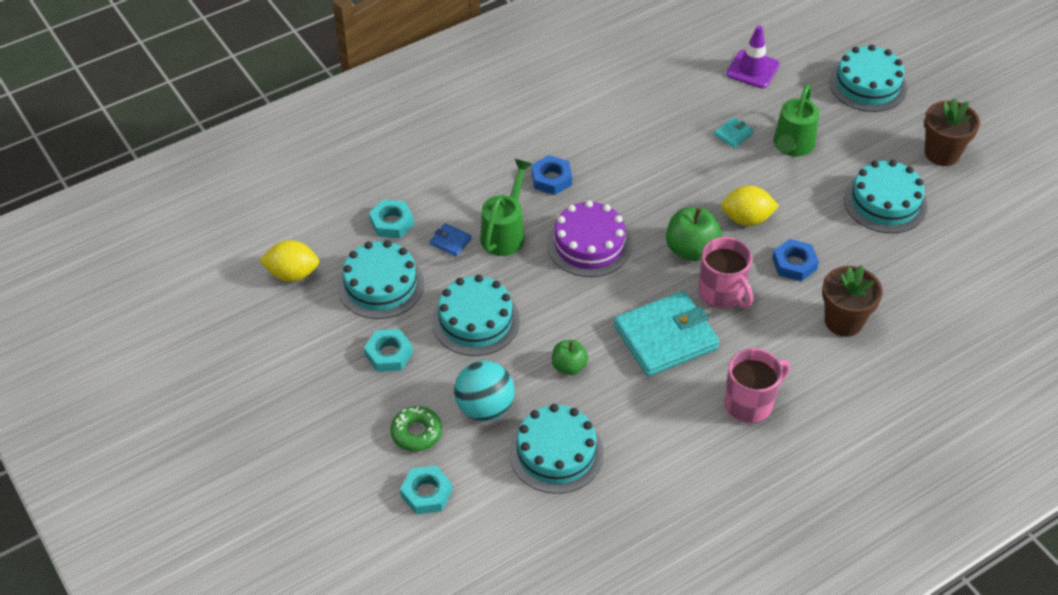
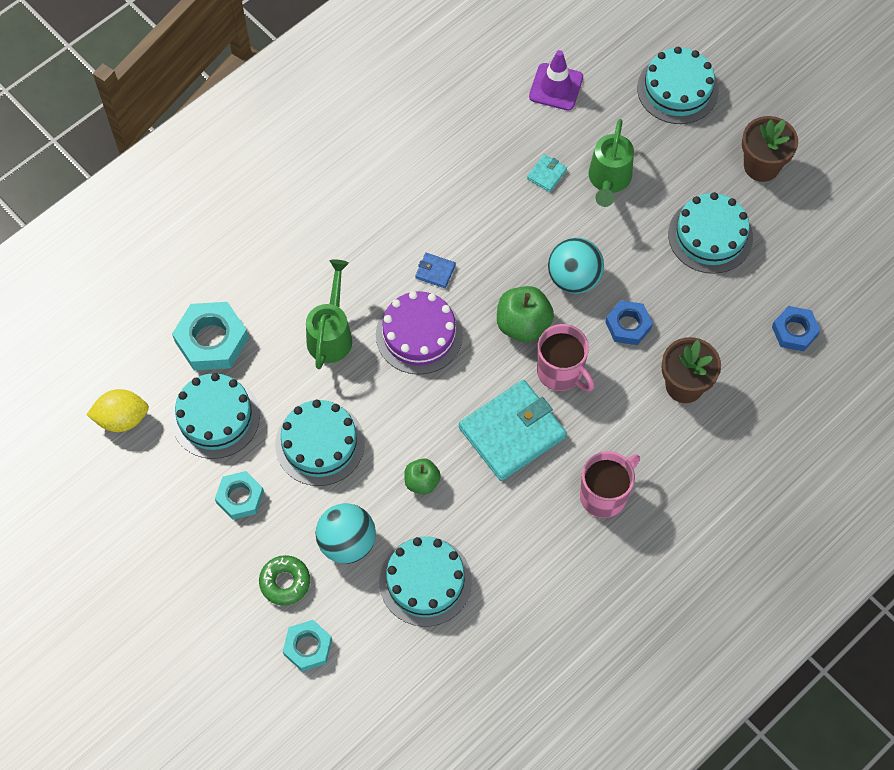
camera: 10 degrees left, 15 degrees up
(391, 223) = (211, 340): turquoise nut -> turquoise nut, size x1.58
(450, 241) = (277, 353): blue wallet -> blue wallet (435, 271)
(551, 179) = (367, 260): blue nut -> blue nut (794, 331)
(746, 219) = (574, 278): yellow lemon -> turquoise ball

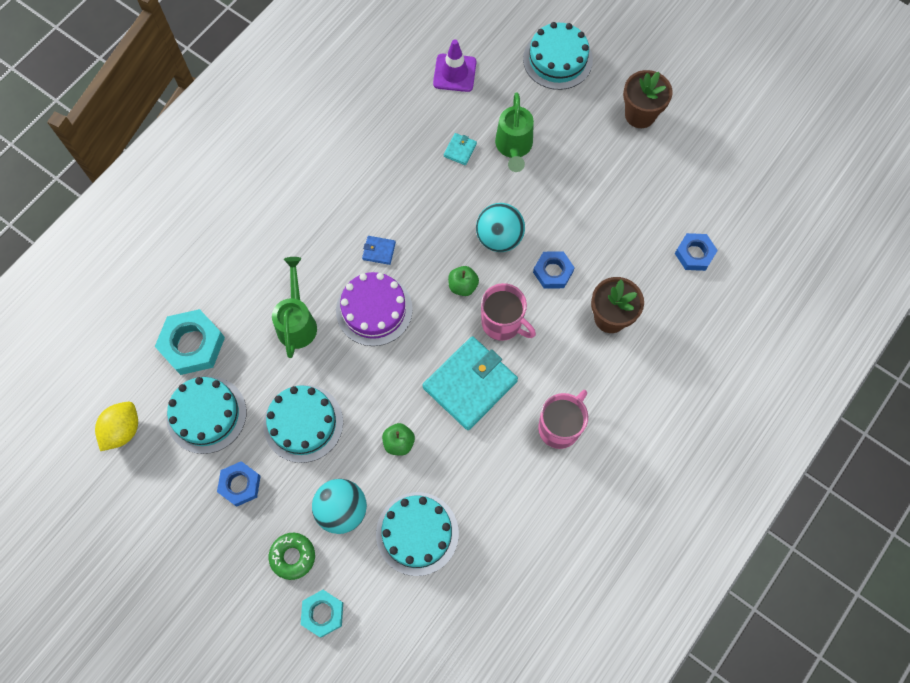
camera: 10 degrees left, 5 degrees up
(122, 418) = (123, 430): yellow lemon -> yellow lemon turned 45 degrees counterclockwise
(240, 497) = (240, 485): turquoise nut -> blue nut
(523, 324) = (463, 286): green apple -> green apple, size x0.61
(710, 236) = (608, 182): turquoise cake -> none

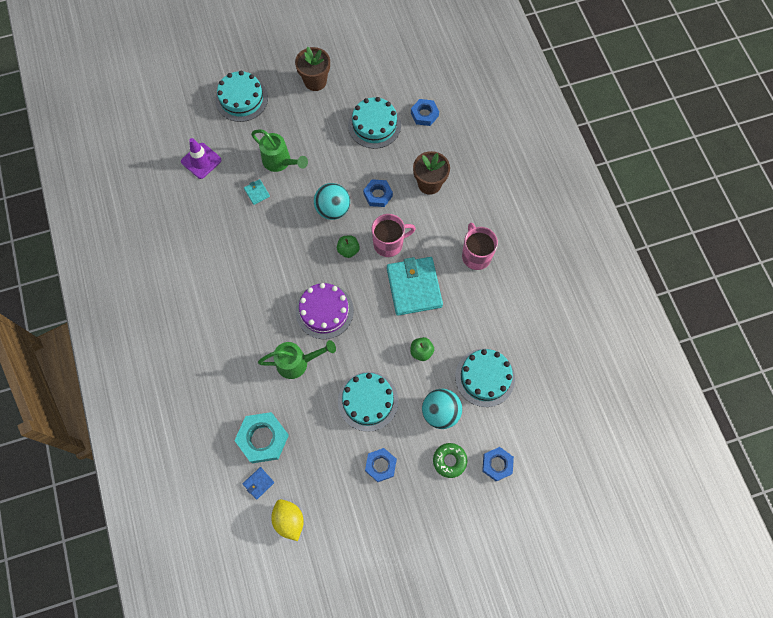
camera: 55 degrees left, 0 degrees up
(206, 414) = (318, 458): turquoise cake -> turquoise cake (374, 125)
(297, 322) = (297, 362): green watering can -> green watering can turned 135 degrees clockwise
(323, 613) = (497, 464): turquoise nut -> blue nut
(379, 251) = (287, 283): blue wallet -> blue wallet (258, 483)

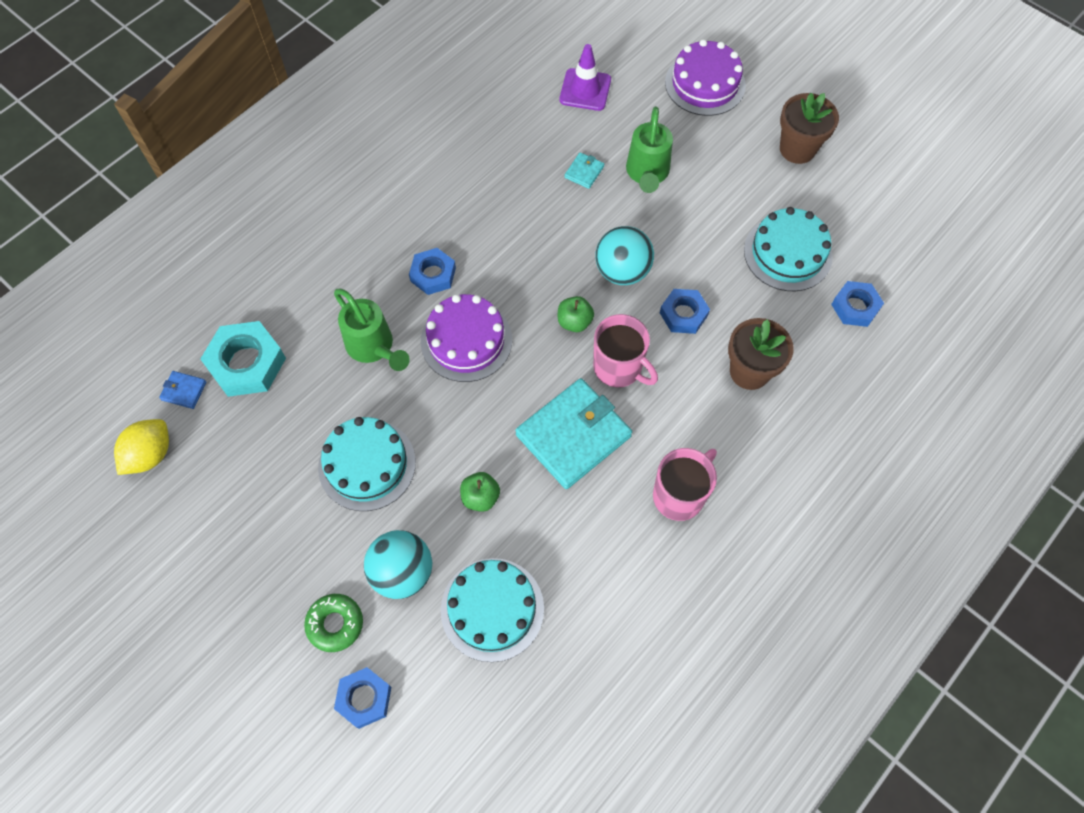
camera: 60 degrees right, 5 degrees down
(241, 99) = (705, 84): turquoise cake -> purple cake
(381, 465) = (281, 531): blue nut -> blue nut (433, 274)

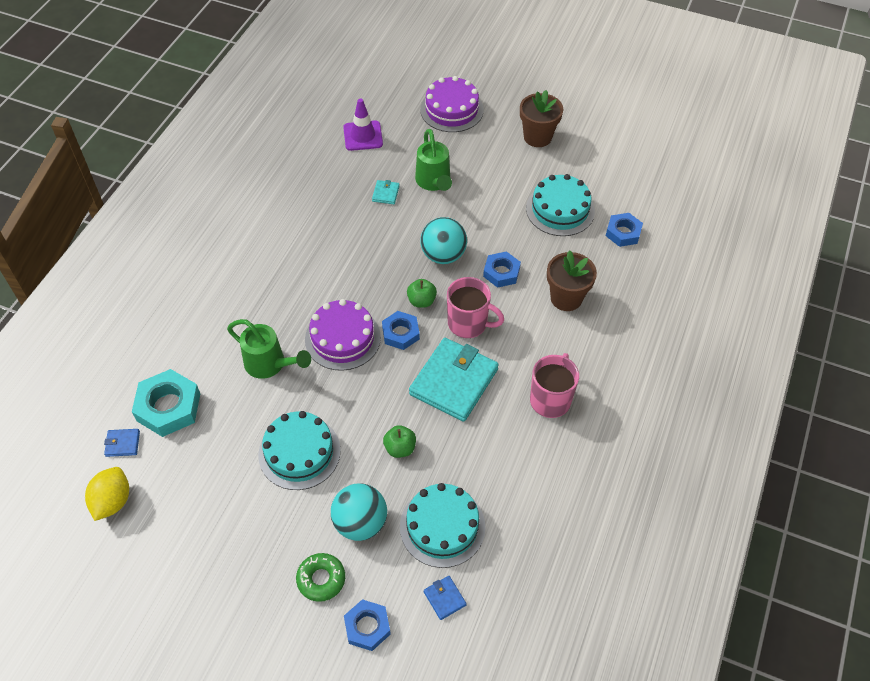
camera: 20 degrees left, 10 degrees down
(433, 274) = (296, 298): blue nut -> blue nut (400, 333)
(462, 696) = (444, 598): none -> blue wallet

